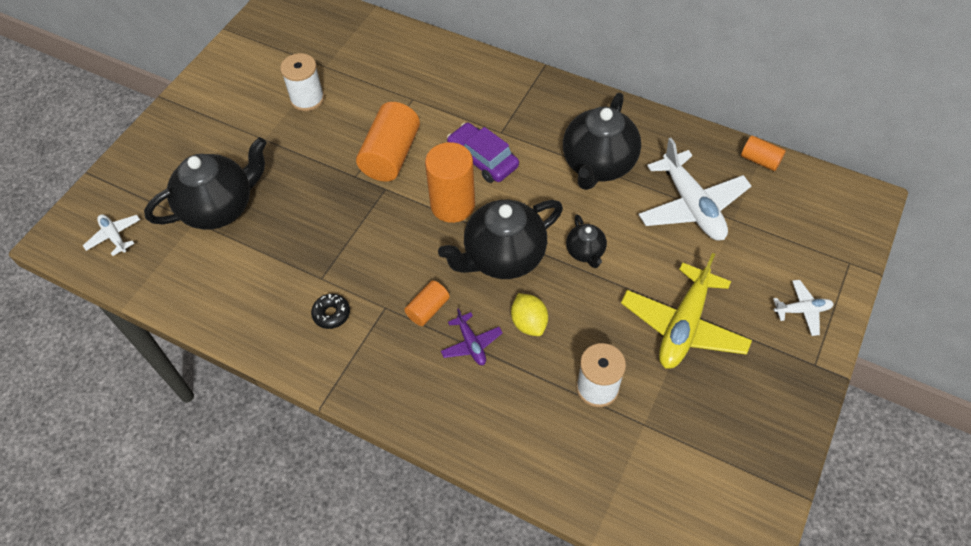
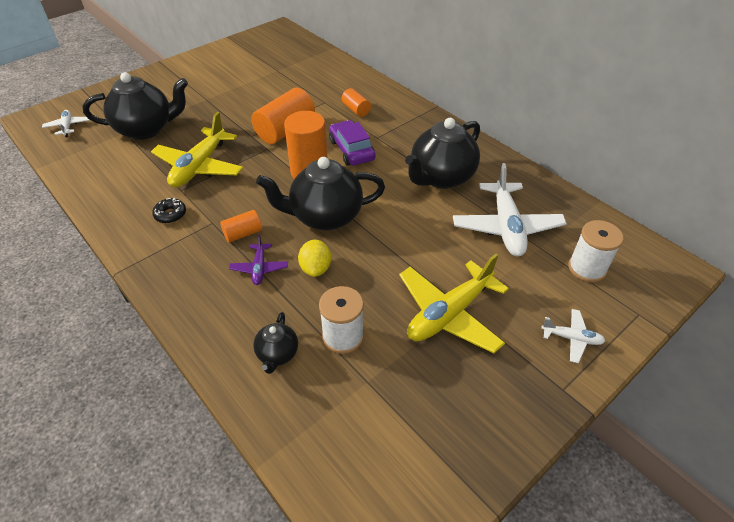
camera: 20 degrees right, 10 degrees down
(307, 99) = (252, 84): white spool -> white spool (587, 268)
(322, 239) = (199, 166): none -> yellow plane
(585, 252) = (394, 233): black teapot -> black teapot (277, 354)
(760, 160) = (586, 212): orange cylinder -> orange cylinder (356, 110)

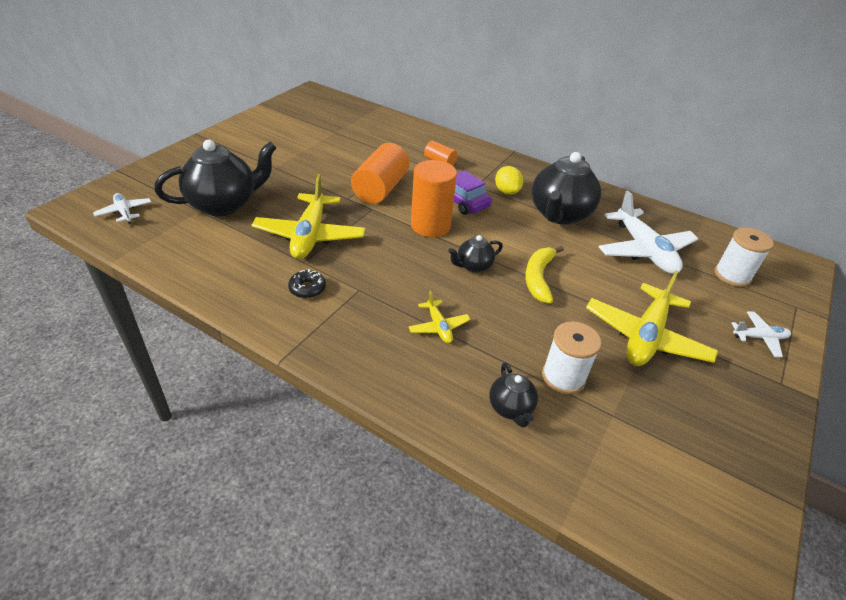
camera: 20 degrees left, 5 degrees down
(243, 233) = (399, 295): orange cylinder -> none
(259, 268) = (438, 327): purple plane -> yellow plane
(316, 268) = (495, 317): yellow lemon -> yellow lemon (506, 191)
(325, 217) = (473, 266): black teapot -> black teapot, size x0.49
(380, 238) = (538, 278): none -> yellow banana

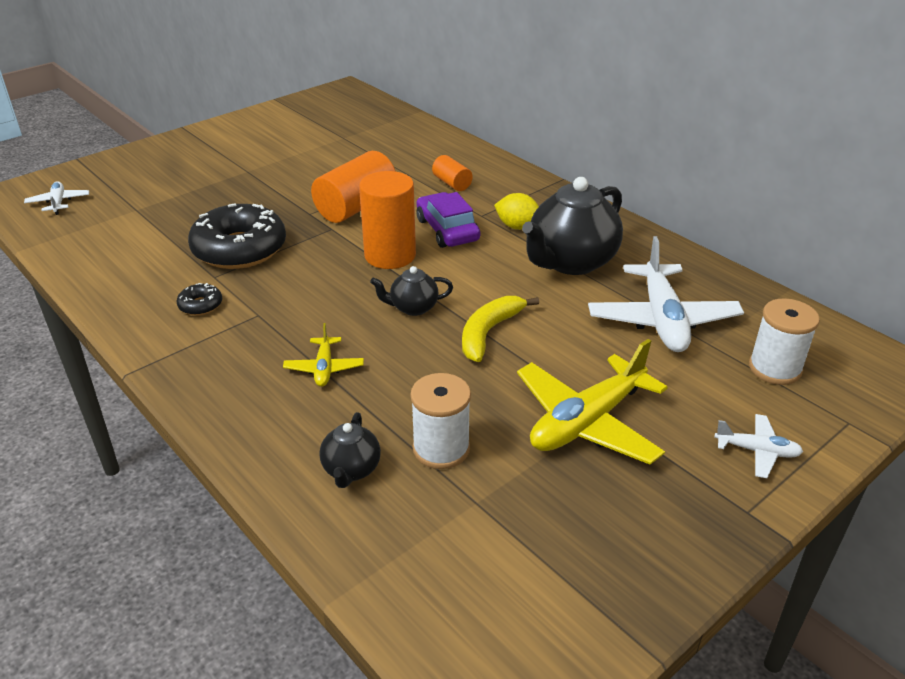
camera: 20 degrees right, 5 degrees down
(224, 204) = (166, 206): black teapot -> none
(310, 235) = (239, 249): yellow plane -> black donut
(506, 191) = (517, 227): yellow lemon -> yellow lemon turned 60 degrees counterclockwise

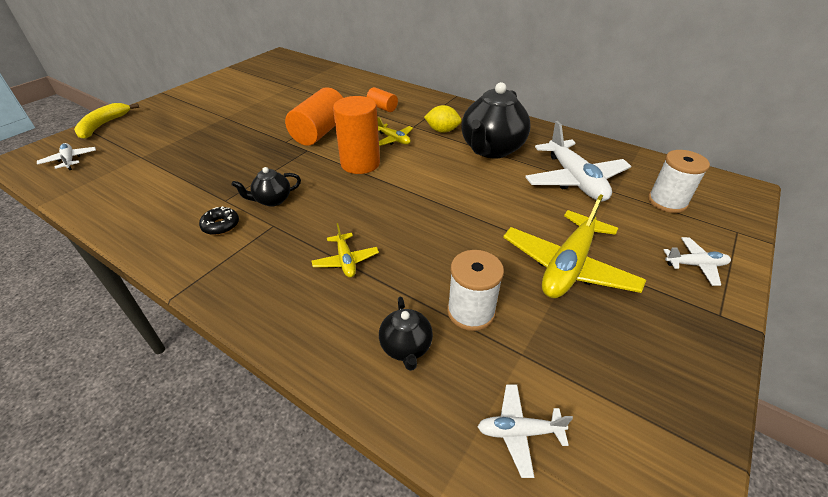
camera: 15 degrees left, 5 degrees up
(239, 249) = (239, 175): black donut -> none
(413, 308) = (395, 200): black teapot -> black teapot (272, 200)
(432, 572) = (519, 432): none -> white plane
(447, 230) = (394, 139): purple car -> yellow plane
(489, 332) = (460, 209): yellow banana -> yellow banana (103, 125)

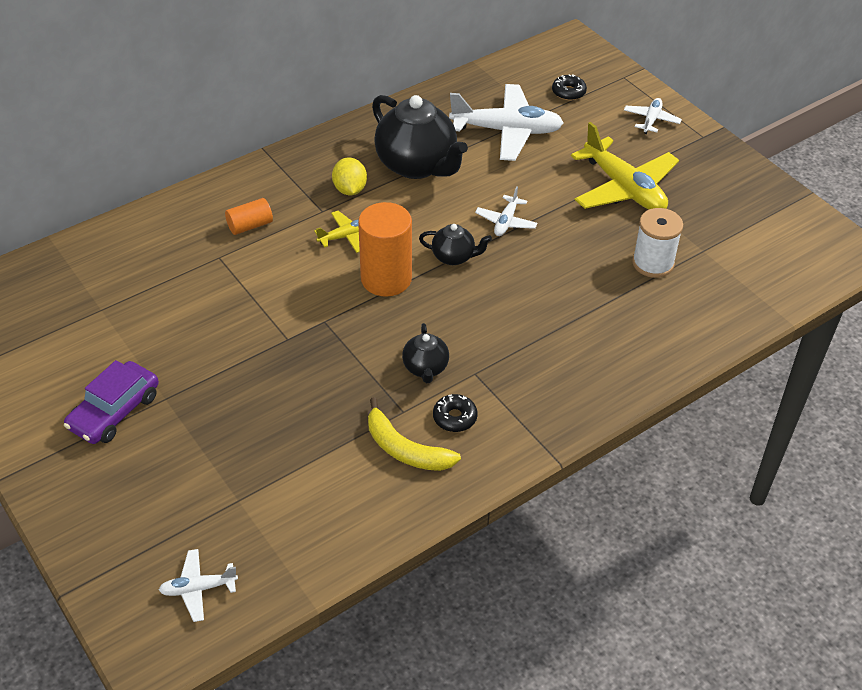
camera: 70 degrees left, 5 degrees up
(103, 125) = (91, 556): yellow banana -> yellow banana (405, 449)
(212, 107) = (114, 411): none -> purple car
(319, 132) = (283, 301): orange cylinder -> none
(345, 260) = (557, 326): yellow plane -> none
(406, 347) = (676, 311): black teapot -> black teapot (454, 257)
(442, 131) = (350, 189): yellow lemon -> yellow lemon turned 45 degrees counterclockwise
(519, 432) = (763, 275): white plane -> white plane (506, 222)
(667, 202) = (568, 92): white spool -> black donut

